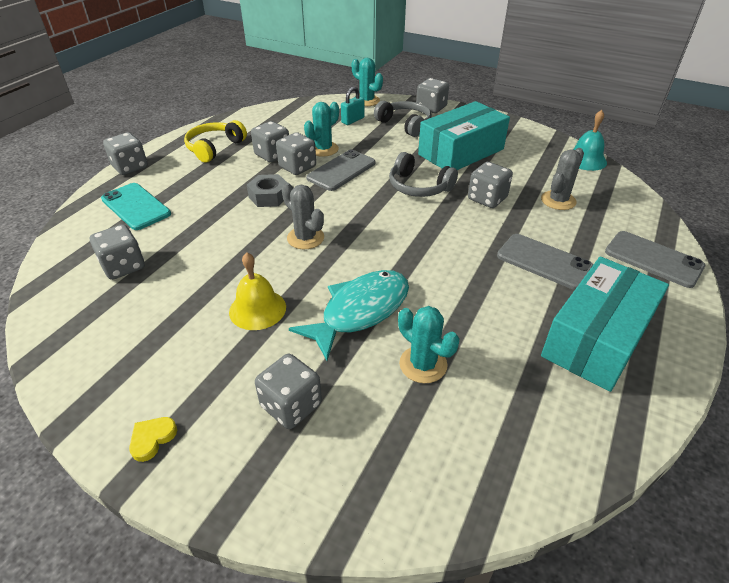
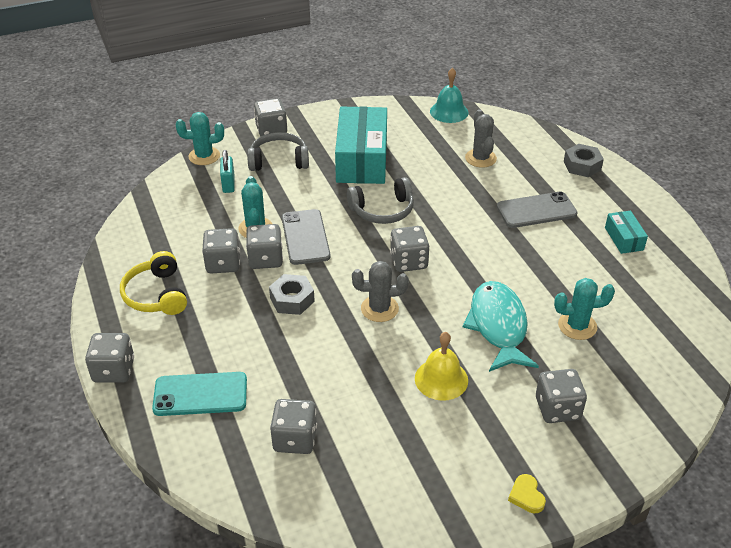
camera: 50 degrees left, 0 degrees up
(487, 199) = (439, 188): grey dice -> grey dice (408, 261)
(596, 338) = (624, 239): turquoise box -> turquoise box, size x0.47
(653, 259) = (582, 165): grey phone -> grey nut

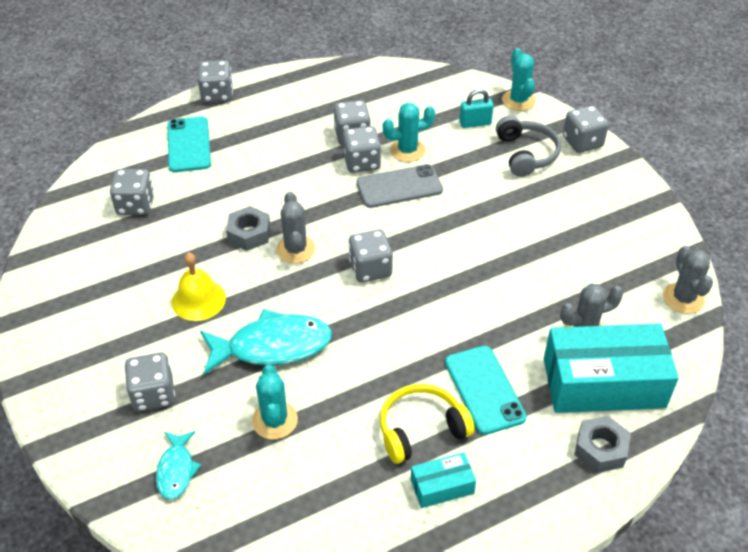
camera: 85 degrees right, 5 degrees up
(157, 294) = (307, 102): yellow headphones -> yellow headphones (421, 429)
(292, 299) = (305, 186): grey nut -> grey nut (249, 234)
(362, 159) = (548, 220): turquoise box -> turquoise box (603, 383)
(382, 210) = (455, 243): grey headphones -> none
(449, 112) = (683, 298): turquoise bell -> grey cactus
(526, 496) = (51, 364): yellow heart -> none
(536, 210) = (484, 389): grey phone -> turquoise phone
(635, 389) = (176, 470): none -> turquoise fish

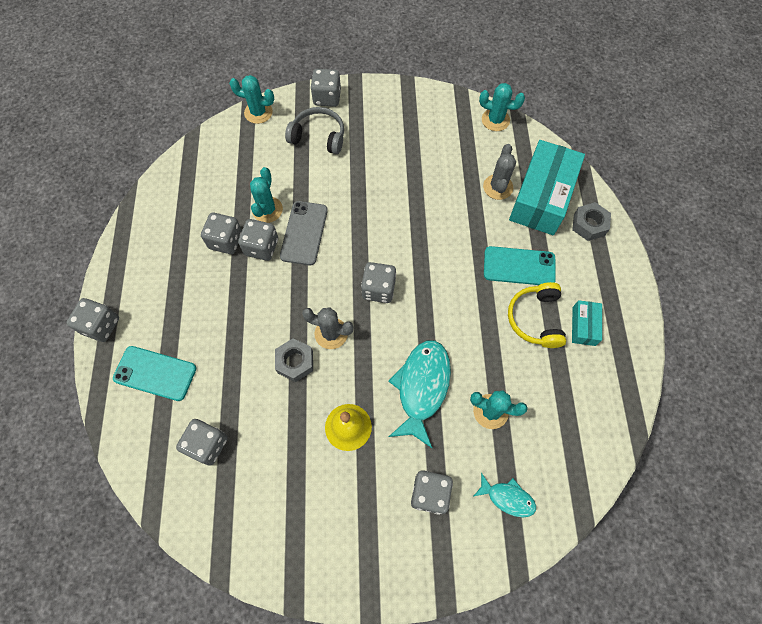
camera: 65 degrees left, 20 degrees up
(475, 123) = (265, 152): turquoise padlock -> none
(683, 298) = (495, 120): grey cactus -> turquoise cactus

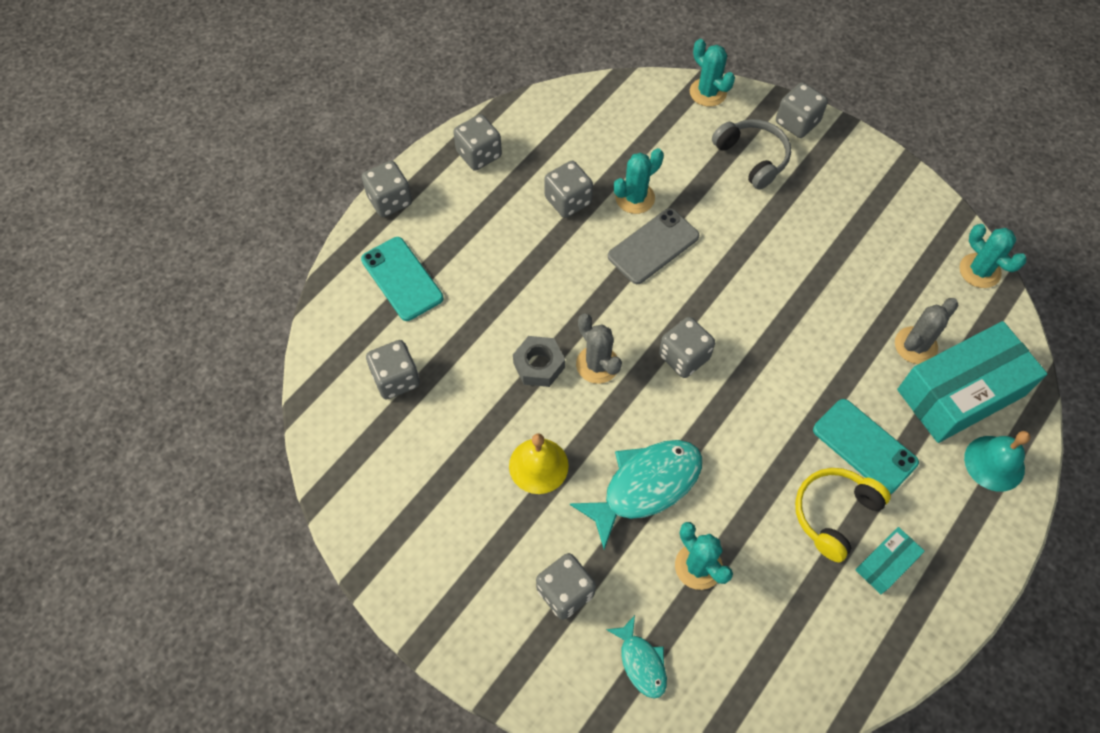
camera: 40 degrees right, 5 degrees down
(261, 247) = (598, 231): grey dice -> grey dice (479, 154)
(589, 225) = (994, 463): grey nut -> turquoise bell

